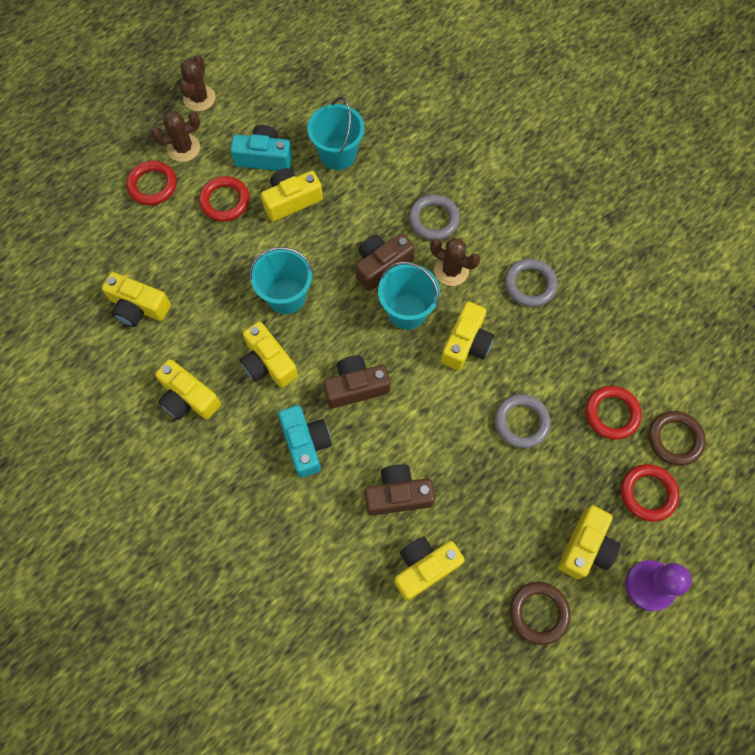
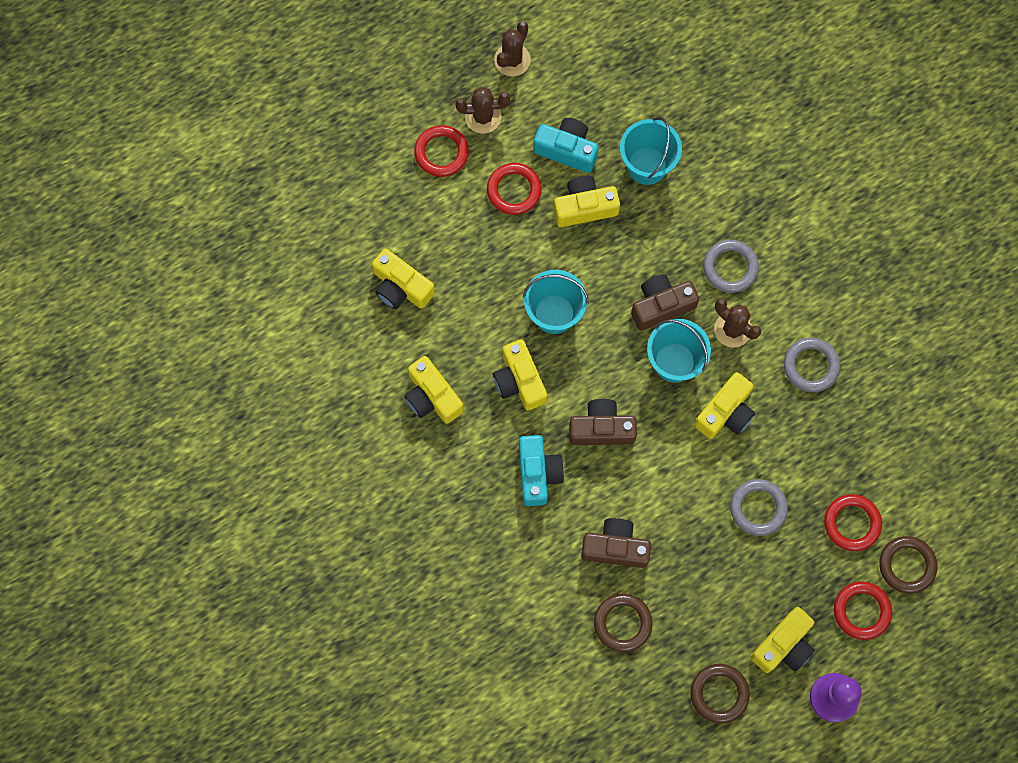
camera: 15 degrees right, 5 degrees up
(424, 567) = (622, 623): yellow camera -> brown ring

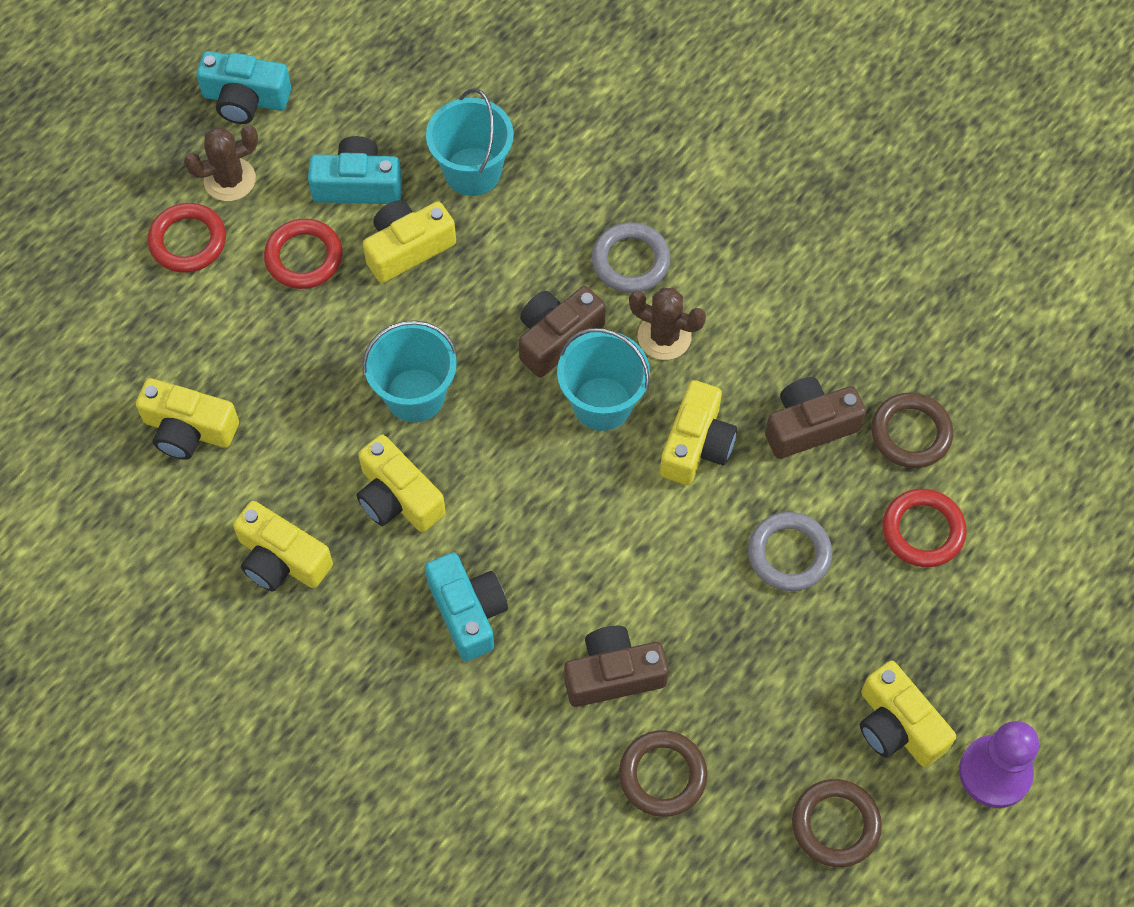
camera: 20 degrees left, 10 degrees down
(512, 60) = (245, 99): brown cactus -> turquoise camera
(601, 428) = (535, 522): brown camera -> brown camera (809, 426)
(783, 645) = (897, 726): yellow camera -> yellow camera turned 120 degrees clockwise
(811, 366) = (786, 348): grey ring -> none
(861, 611) = (984, 641): red ring -> none
(907, 565) = (1018, 560): brown ring -> brown ring (910, 433)

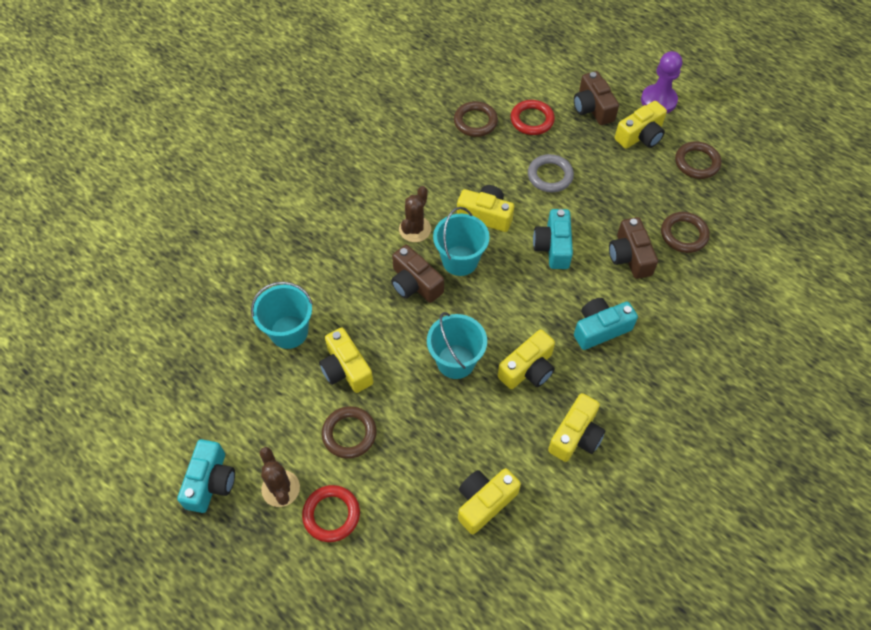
camera: 90 degrees left, 5 degrees down
(189, 429) = (484, 502): yellow camera -> yellow camera turned 150 degrees counterclockwise
(304, 257) = (349, 434): red ring -> brown ring
(358, 185) = (293, 401): turquoise camera -> turquoise camera (553, 246)
(630, 261) = (362, 245): grey ring -> none
(809, 426) = (472, 164): brown camera -> brown camera (592, 108)

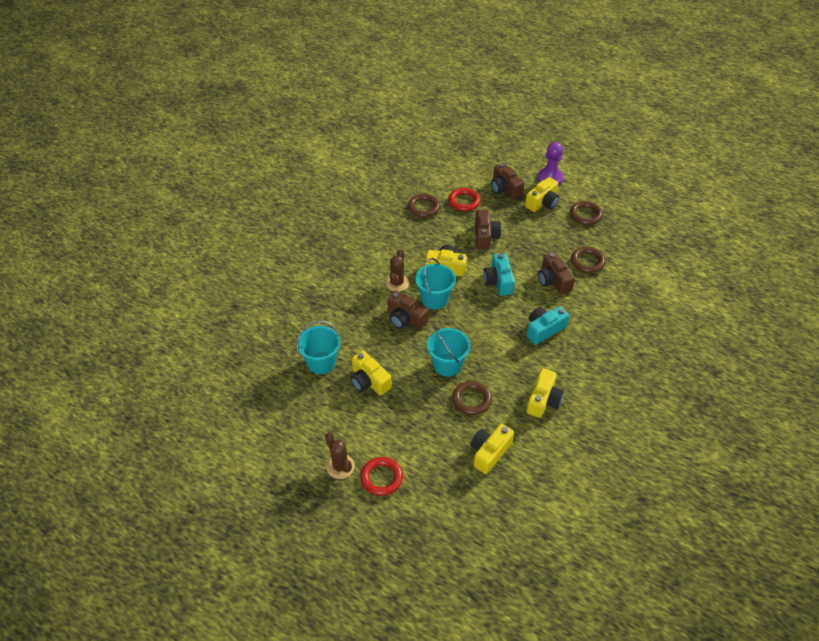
camera: 10 degrees left, 10 degrees down
(211, 482) = (287, 470): turquoise camera -> none
(349, 434) = (382, 423): brown ring -> brown ring (471, 400)
(528, 369) = (499, 362): yellow camera -> none
(550, 176) = (485, 236): grey ring -> brown camera

